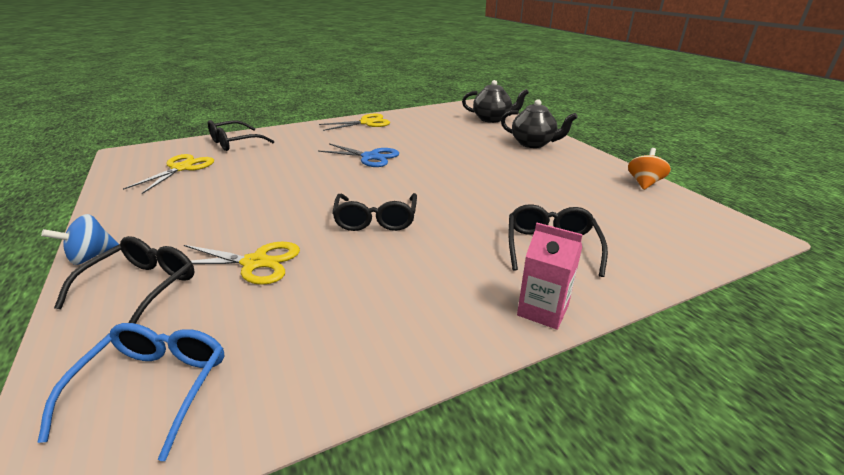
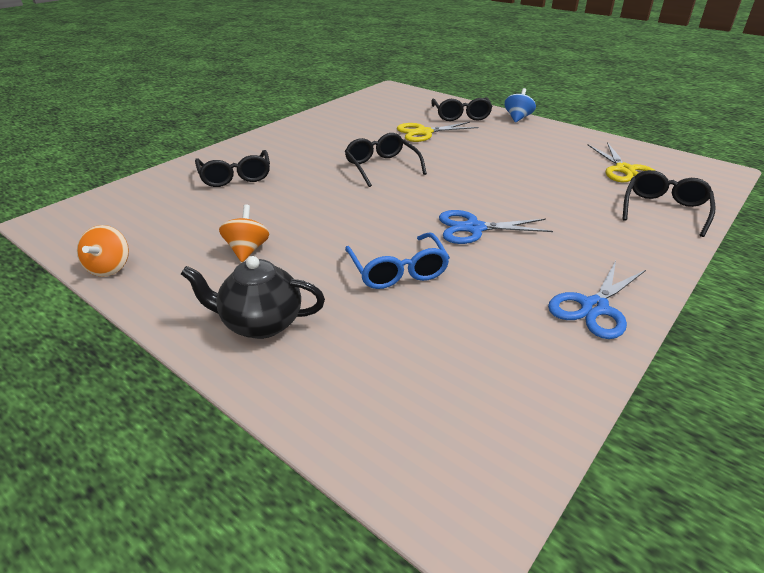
camera: 155 degrees right, 5 degrees up
(153, 388) = (394, 101): blue glasses -> blue glasses (397, 270)
(366, 123) = (594, 307): yellow scissors -> blue scissors
(492, 119) = (371, 410): black teapot -> none
(539, 175) = (247, 250): none -> orange spinning top
(543, 310) = (241, 146): pink carton -> none

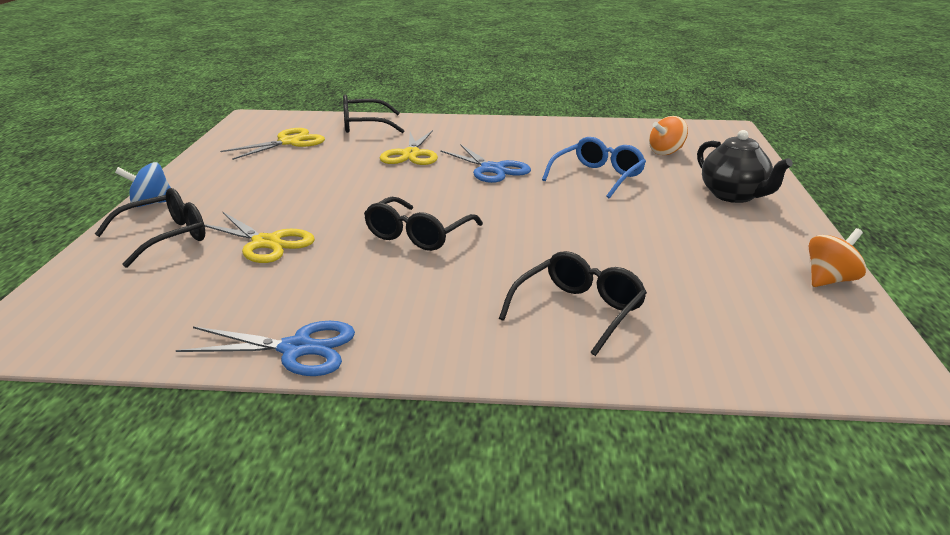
camera: 125 degrees left, 10 degrees down
(247, 250) = (683, 235): orange spinning top -> orange spinning top (666, 152)
(549, 207) = (411, 154): none -> yellow scissors
(594, 307) = (537, 128): blue scissors -> blue scissors (296, 349)

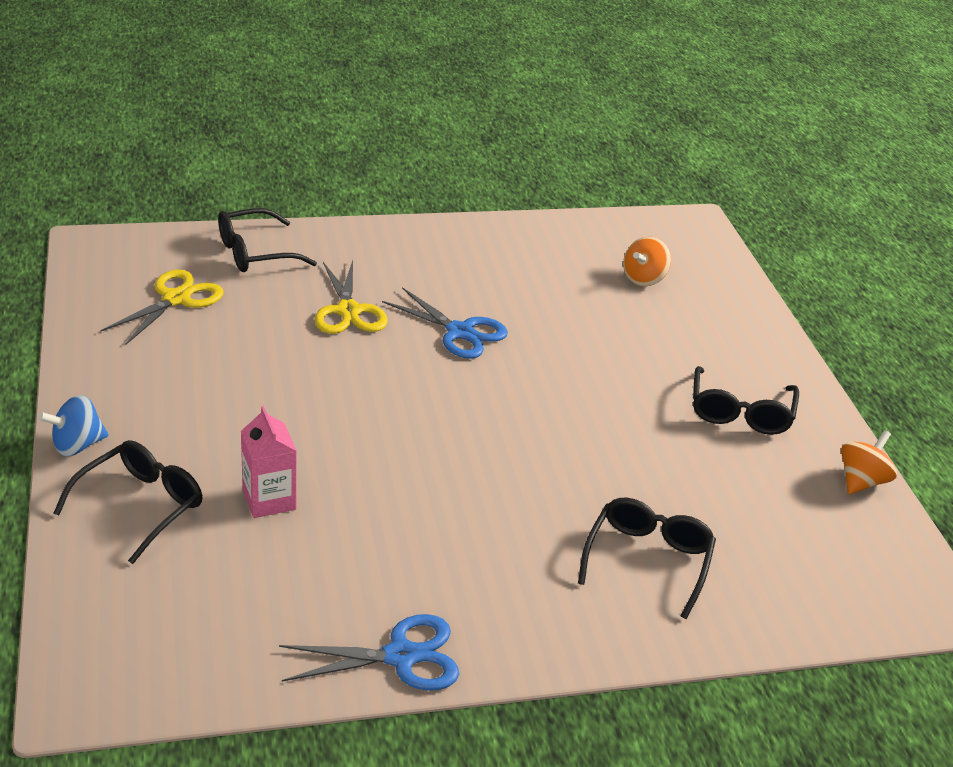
camera: 20 degrees left, 10 degrees up
(266, 243) = (269, 499): yellow scissors -> pink carton
(418, 235) = (434, 463): black glasses -> black glasses (740, 412)
(597, 177) = (585, 336): blue glasses -> none
(735, 196) = (740, 355): black teapot -> none

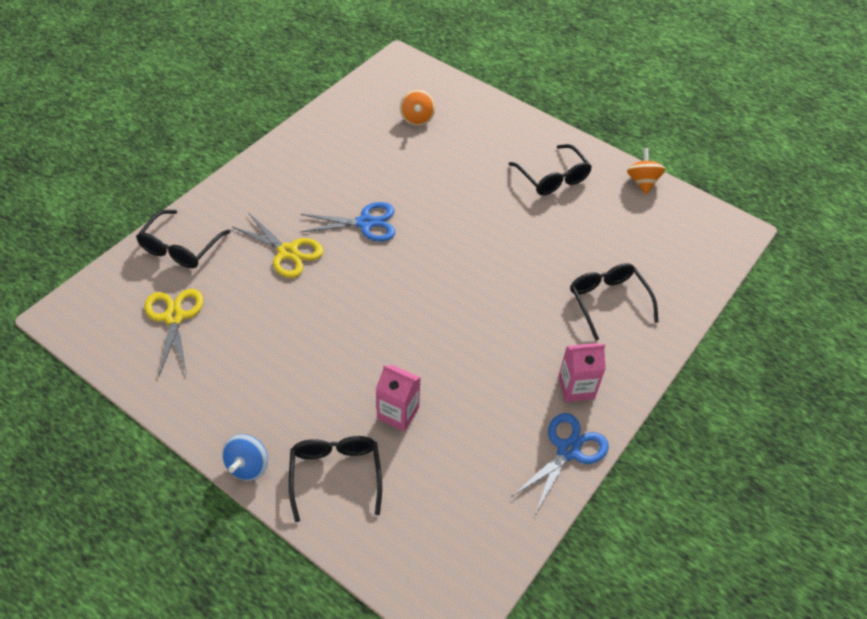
camera: 40 degrees left, 15 degrees up
(492, 609) = (576, 387): none -> pink carton

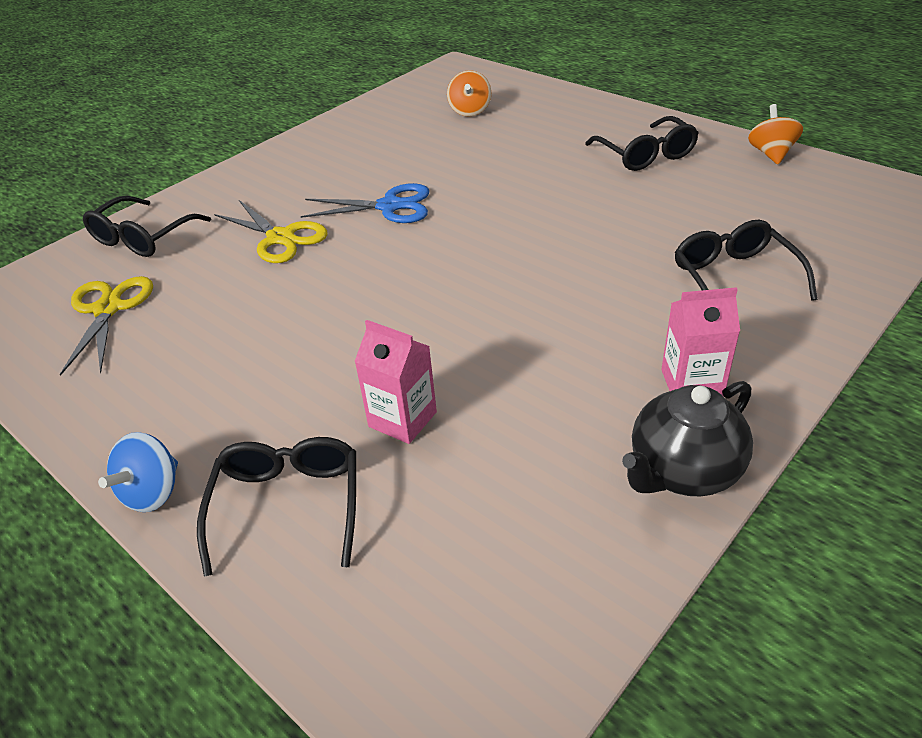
camera: 10 degrees right, 10 degrees down
(568, 450) = (683, 471): blue scissors -> black teapot

